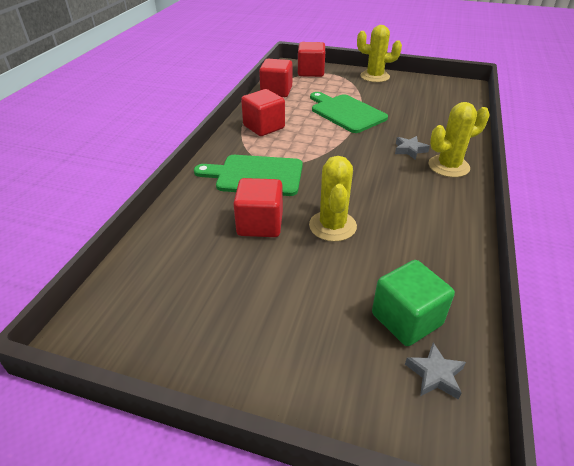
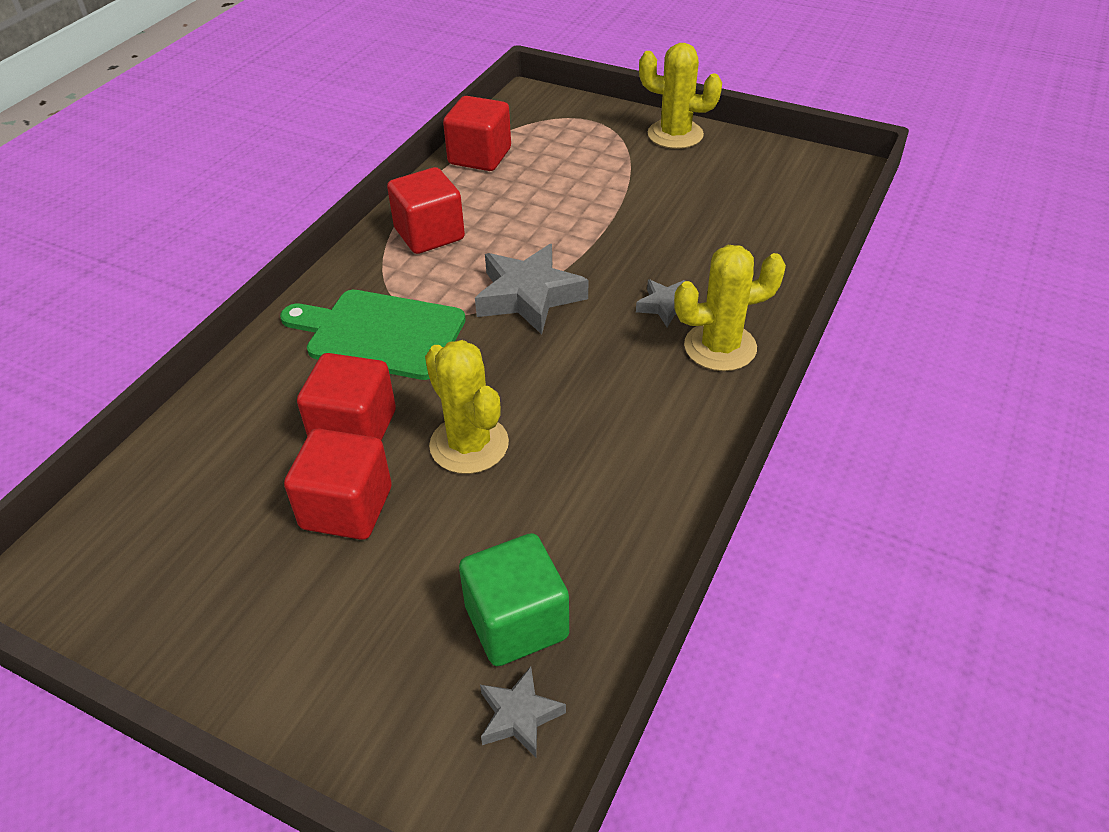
camera: 10 degrees right, 5 degrees up
(311, 72) = (559, 115): red cube -> red cube (346, 508)
(332, 151) = (529, 296): none -> grey star
(332, 226) = (469, 444): yellow cactus -> yellow cactus turned 45 degrees counterclockwise
(346, 112) = (586, 214): green cutting board -> none

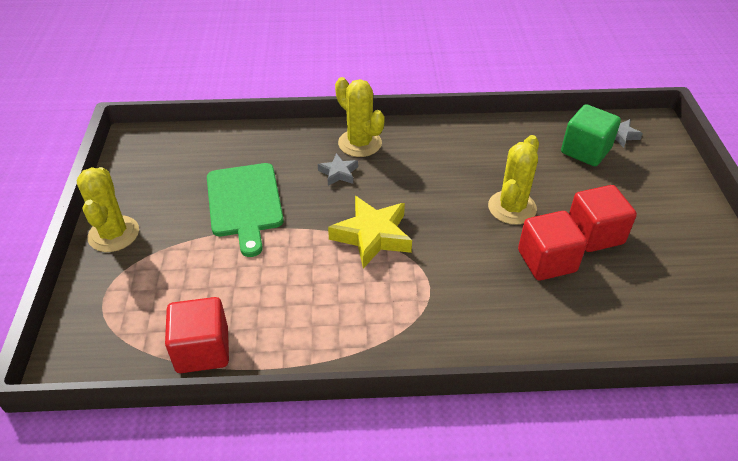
camera: 120 degrees left, 0 degrees up
(380, 334) = (465, 293): green cutting board -> green cutting board (245, 203)
(429, 234) = (338, 325): red cube -> none
(529, 296) = (372, 236): grey star -> yellow star

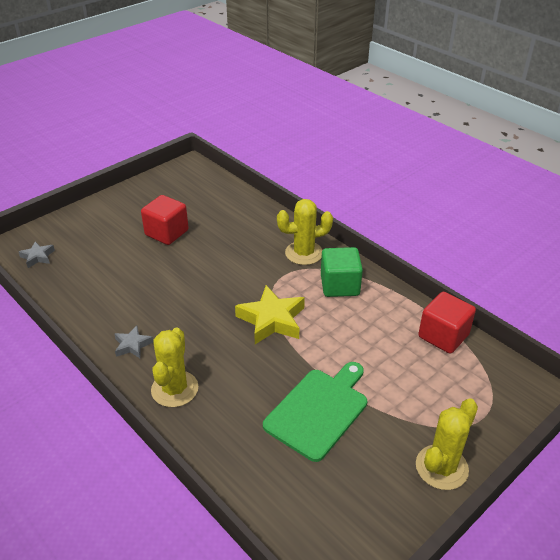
camera: 130 degrees left, 5 degrees down
(338, 173) = (226, 378): grey star -> grey star (132, 345)
(512, 208) = (175, 273): yellow cactus -> yellow cactus (304, 253)
(546, 261) = (211, 241): red cube -> none
(585, 151) = (74, 265): green cube -> green cube (340, 285)

